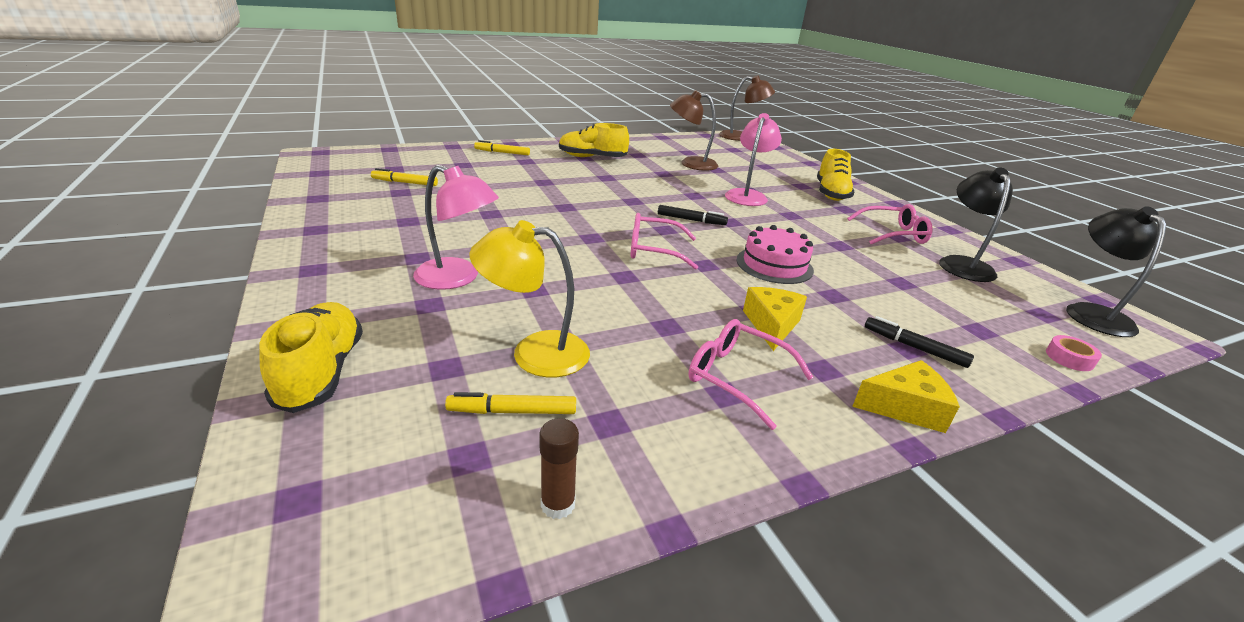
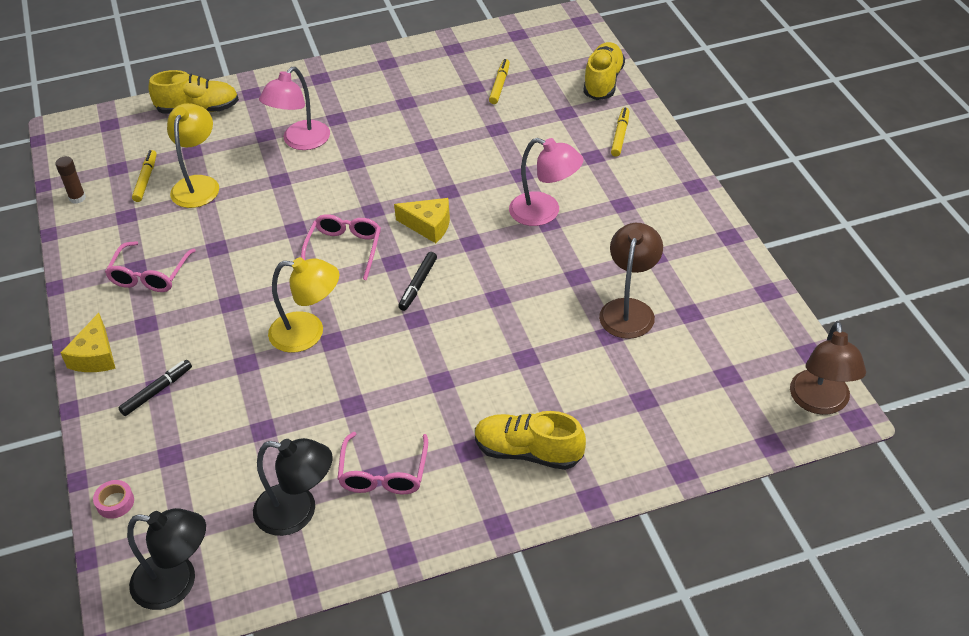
camera: 100 degrees right, 15 degrees up
(592, 157) = (625, 211): yellow shoe -> yellow shoe (603, 82)
(736, 377) = (149, 275): pink glasses -> pink glasses turned 150 degrees clockwise
(747, 195) = (505, 350): pink lamp -> pink lamp (544, 212)
(772, 325) = (206, 308): yellow cheese -> yellow cheese (428, 226)
(774, 265) = (308, 333): pink cake -> yellow lamp

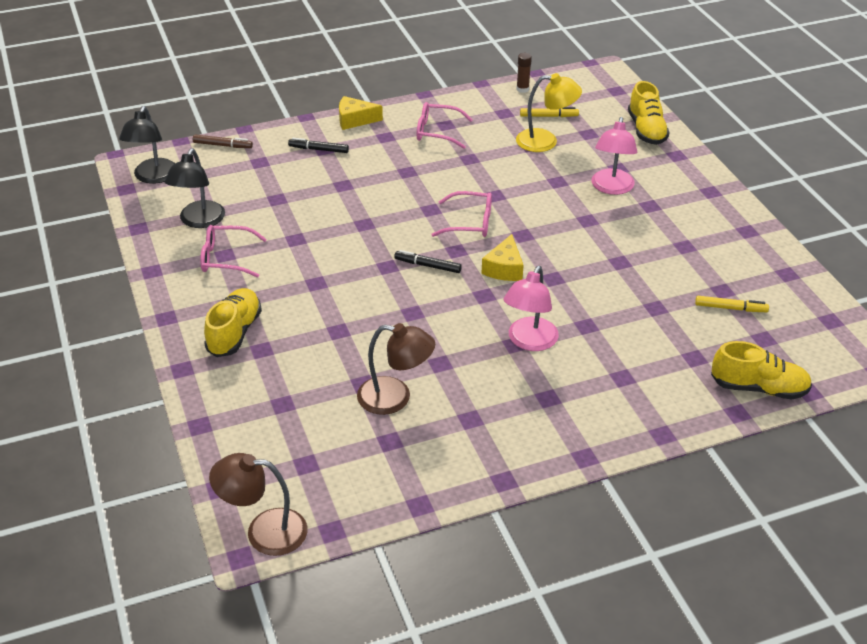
camera: 85 degrees right, 5 degrees down
(115, 502) = (223, 145): pink tape -> brown marker
(157, 391) = (318, 149): black marker -> black marker turned 150 degrees clockwise
(300, 142) = (611, 188): pink lamp -> pink lamp turned 105 degrees counterclockwise
(308, 333) = (373, 211): yellow lamp -> none
(620, 135) = (662, 399): yellow marker -> none

